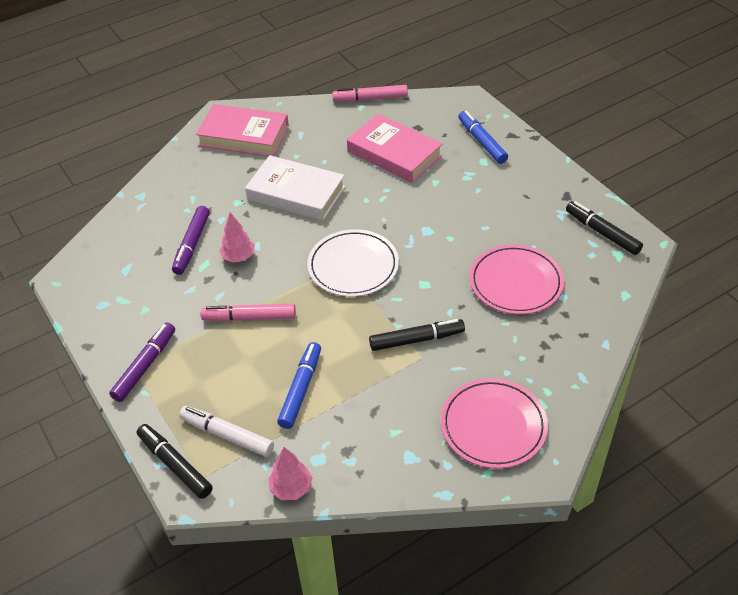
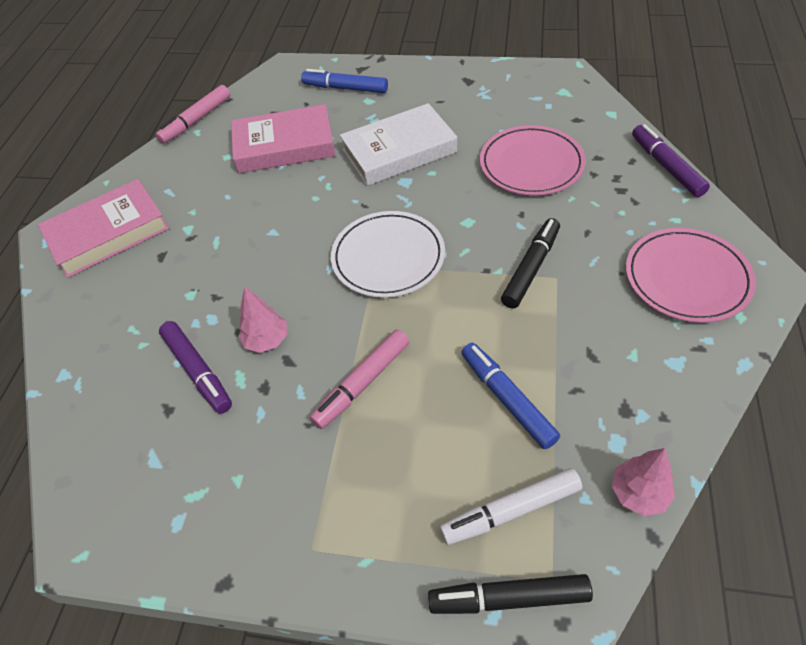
camera: 45 degrees left, 5 degrees up
(145, 366) = (325, 535): purple marker -> purple marker (666, 166)
(296, 193) = (240, 241): white book -> white book (399, 151)
(602, 233) = (531, 86): black marker -> none

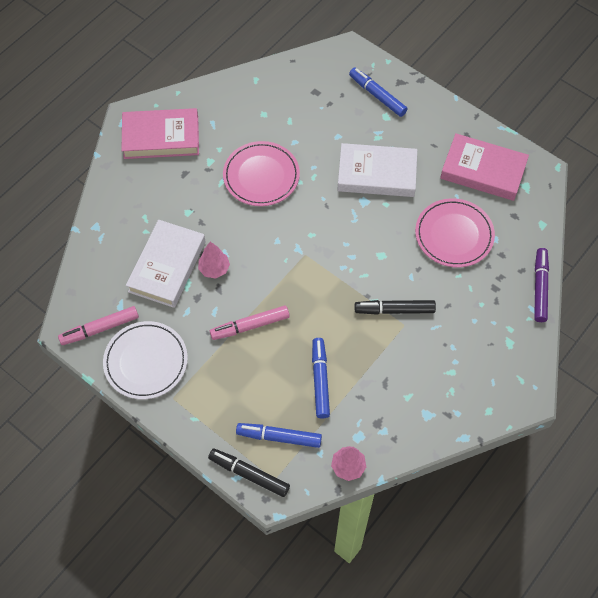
camera: 25 degrees right, 10 degrees up
(196, 120) = (260, 69): pink marker -> pink marker (100, 328)
(198, 371) = (167, 266): purple marker -> white book
(284, 146) = (305, 126): pink book -> pink book (483, 171)
(388, 257) = (316, 253): white plate -> white plate (146, 362)
(510, 511) = (279, 437): white marker -> blue marker
(531, 268) = (394, 310): black marker -> black marker turned 150 degrees counterclockwise
(686, 278) = (480, 370): pink plate -> pink plate (261, 176)

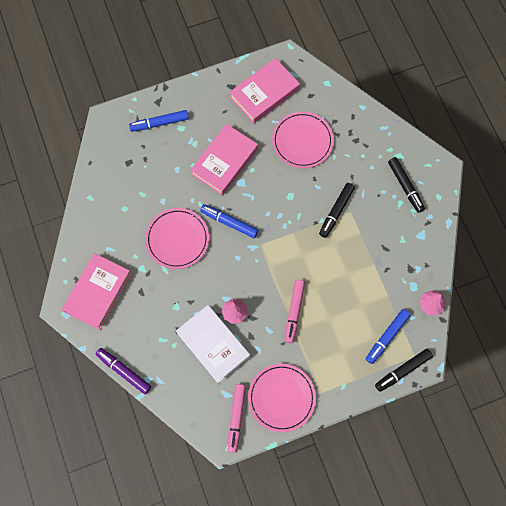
camera: 60 degrees left, 10 degrees up
(146, 362) = (281, 398): white plate -> pink plate
(320, 380) = (360, 288): blue marker -> blue marker (229, 222)
(377, 174) = (224, 161): white book -> pink book
(475, 367) = (405, 186): none -> black marker
(540, 288) = (371, 113): purple marker -> purple marker (124, 371)

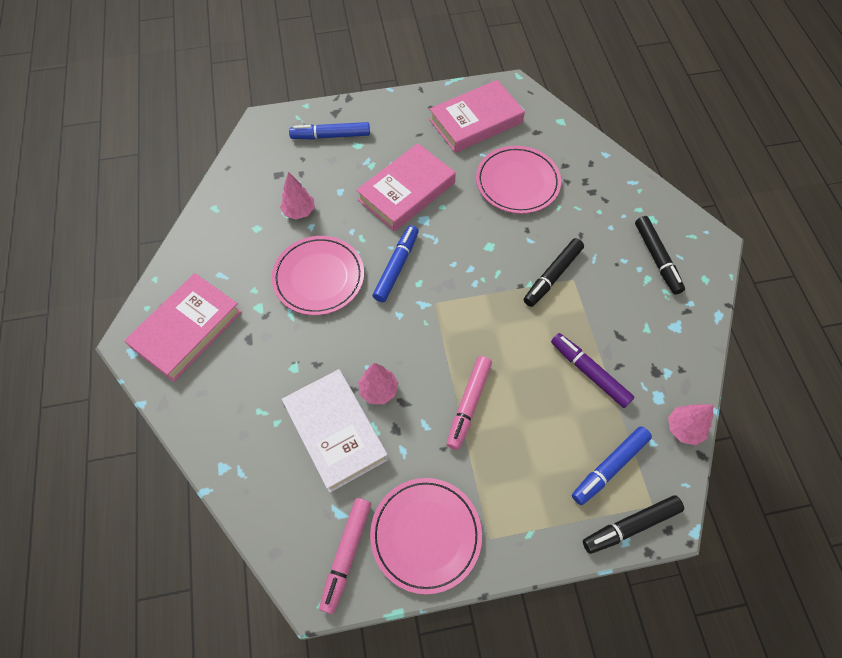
camera: 10 degrees right, 10 degrees down
(124, 371) = (191, 449): purple marker -> purple marker (589, 372)
(151, 190) = (299, 212): none -> pink tree
(229, 222) = (396, 267): blue marker -> blue marker turned 75 degrees clockwise

